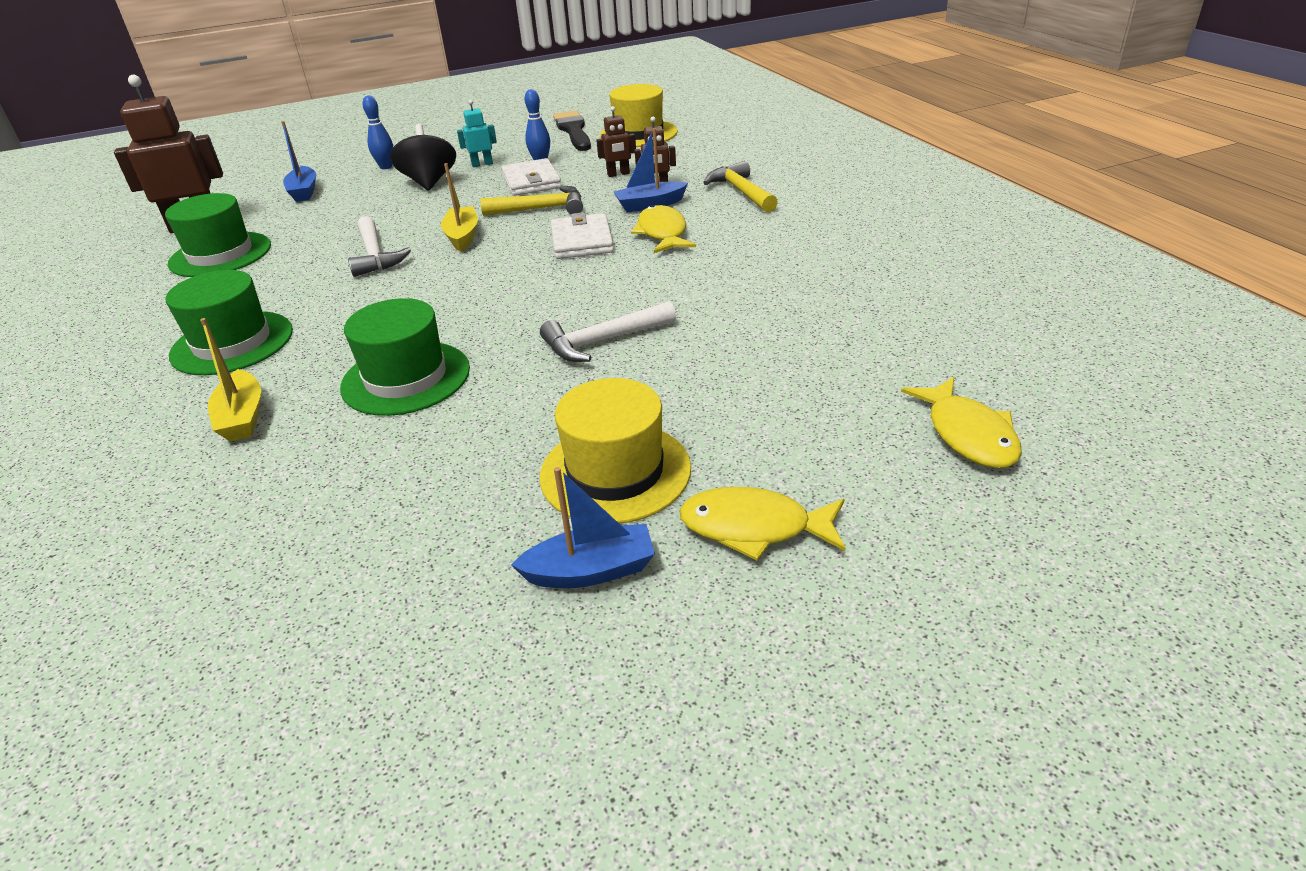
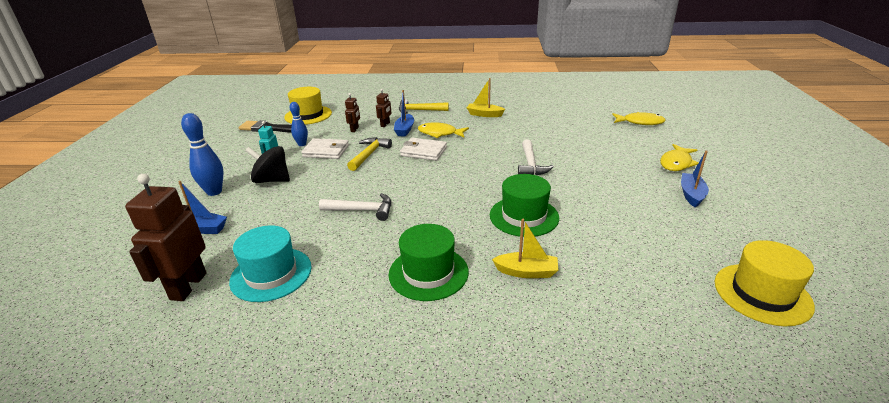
camera: 65 degrees left, 5 degrees down
(220, 254) = (271, 274): green hat -> turquoise hat
(386, 167) = (214, 192): blue bowling pin -> blue bowling pin, size x1.59
(462, 236) = (373, 180): yellow boat -> yellow boat (484, 114)
(615, 472) = (632, 179): yellow hat -> yellow hat (762, 294)

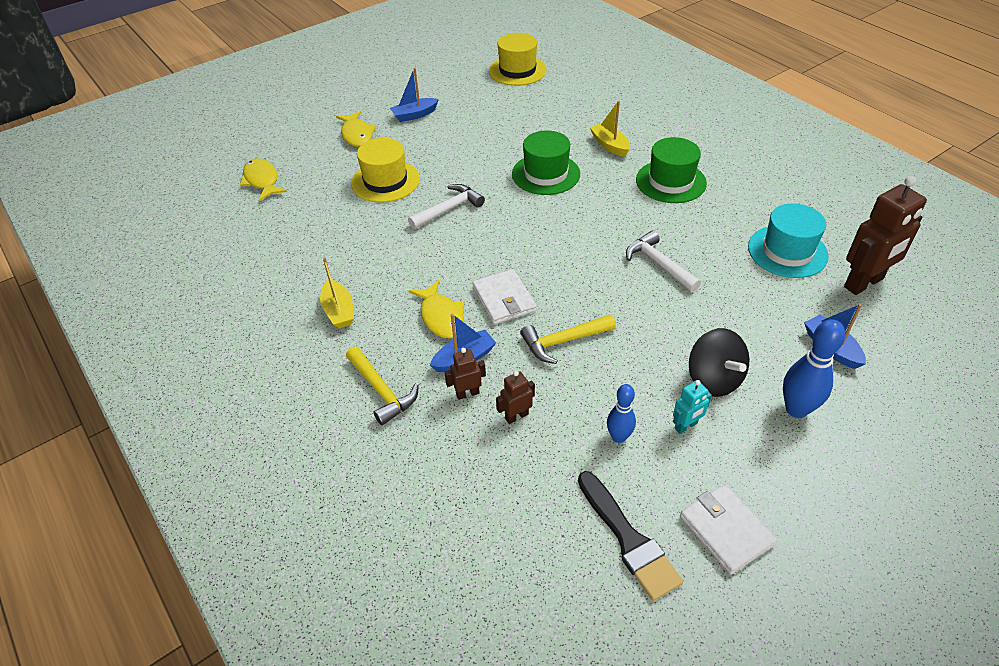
camera: 130 degrees left, 15 degrees up
(308, 115) = (532, 534): yellow hat -> yellow hat (385, 181)
(326, 151) = (603, 391): white wallet -> white wallet (726, 530)
(676, 163) = (357, 135): yellow fish -> yellow fish turned 75 degrees clockwise

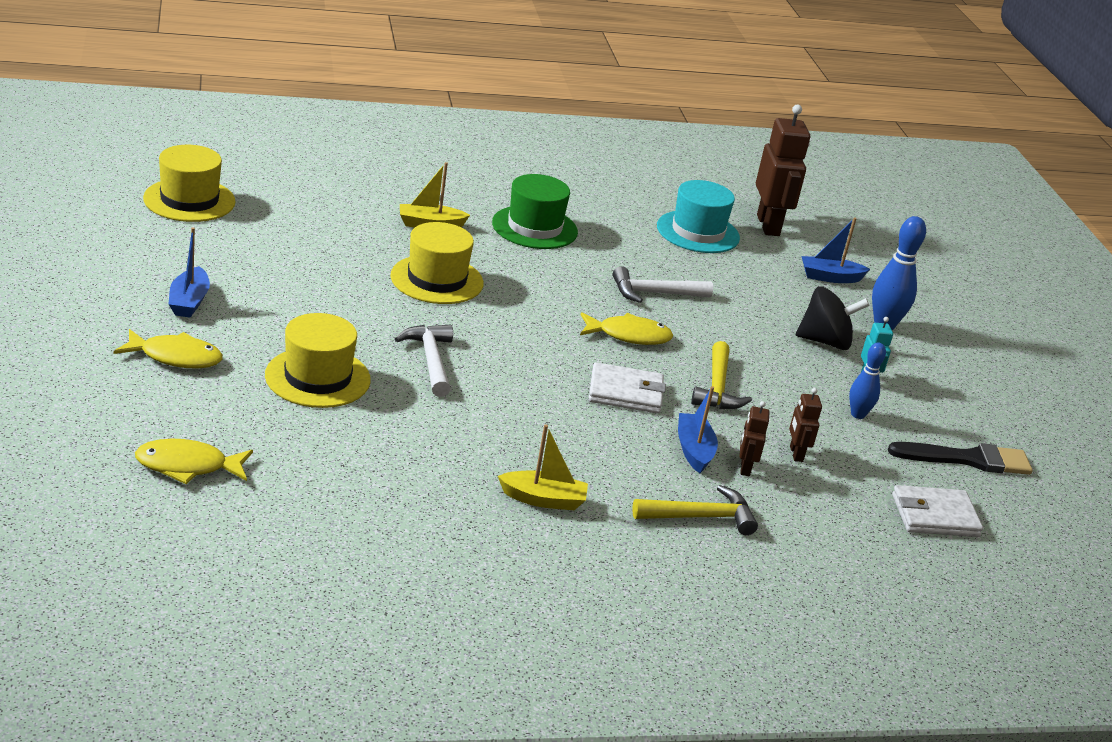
camera: 70 degrees left, 15 degrees down
(441, 316) = (617, 438): yellow fish -> yellow fish (629, 336)
(546, 174) = (437, 280): green hat -> yellow hat
(726, 530) = (983, 413): white wallet -> white wallet (935, 516)

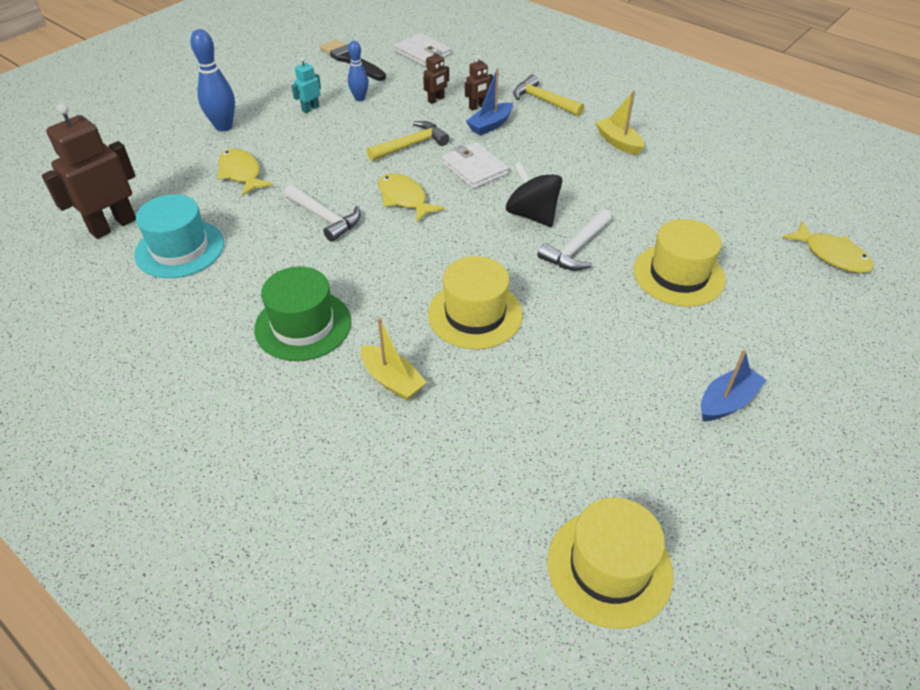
camera: 125 degrees left, 15 degrees up
(175, 357) = (782, 346): yellow fish -> yellow fish (241, 173)
(825, 341) = (284, 136): black spinning top -> black spinning top (532, 215)
(830, 277) = (176, 168): blue boat -> none

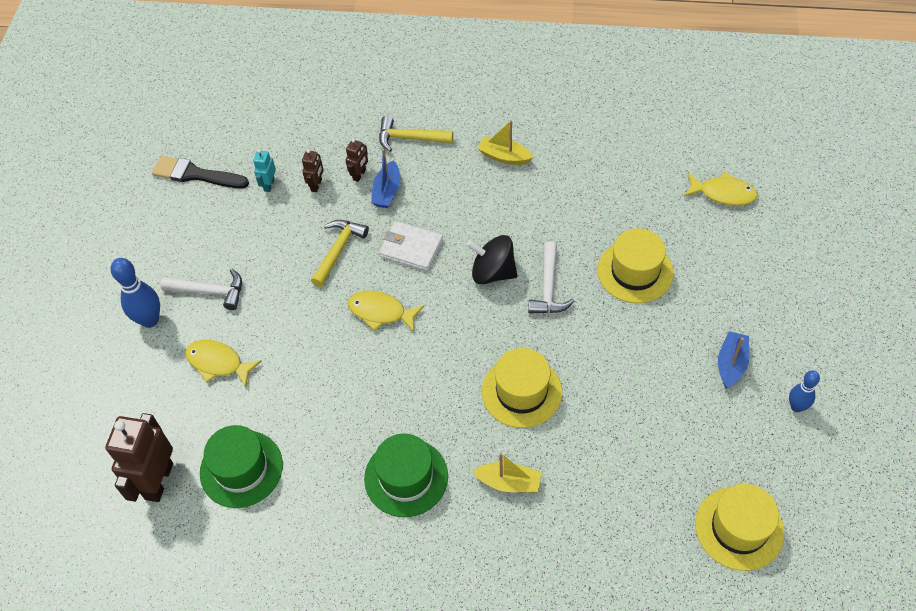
camera: 30 degrees left, 10 degrees up
(180, 249) = (241, 468): turquoise hat -> green hat
(310, 109) = (211, 256): turquoise robot -> turquoise robot (269, 185)
(325, 218) = (333, 368): white hammer -> white hammer (210, 291)
(360, 98) = (246, 219): blue bowling pin -> blue bowling pin (796, 407)
(422, 53) = (255, 131): white wallet -> none

